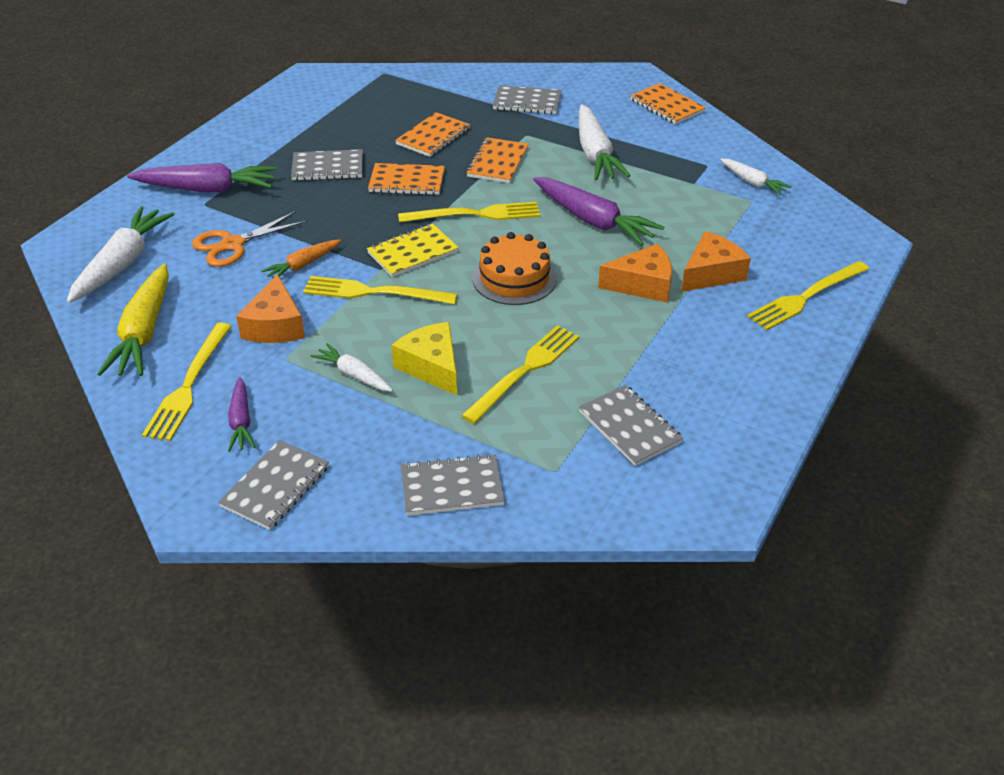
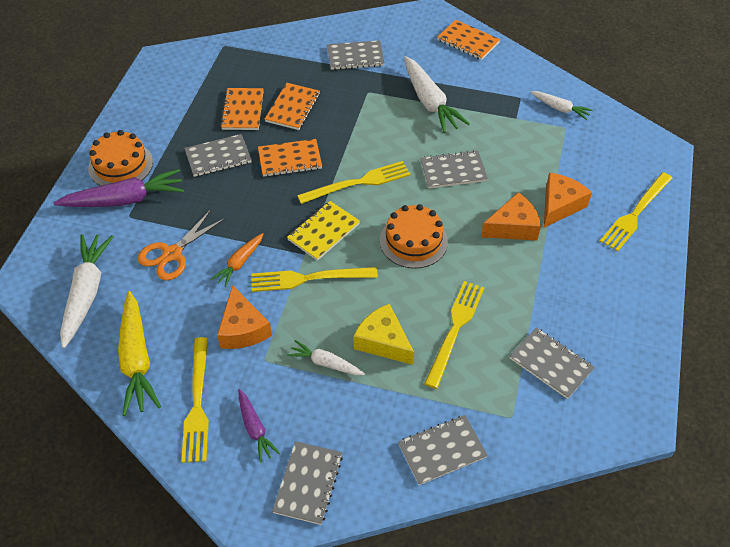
camera: 15 degrees left, 10 degrees up
(219, 159) = (120, 165): none -> orange cake
(497, 162) = (355, 125): orange notebook -> orange notebook (242, 110)
(593, 221) = (453, 171): purple carrot -> grey notebook

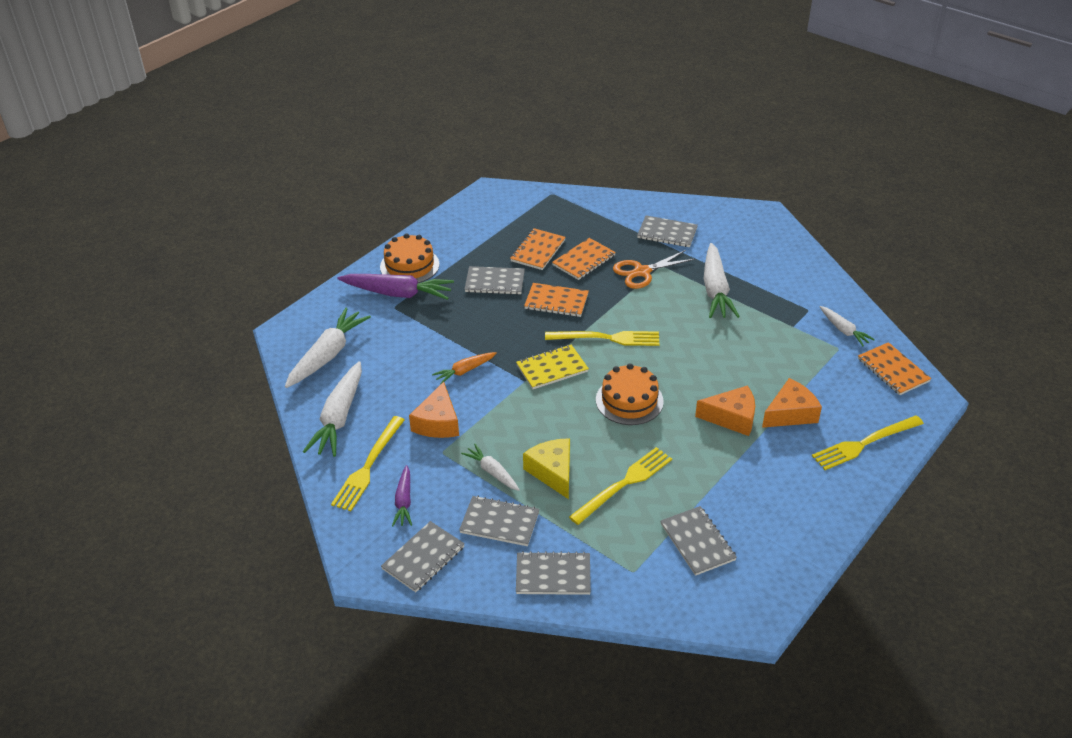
camera: 25 degrees right, 10 degrees down
(137, 359) = (339, 417): yellow carrot -> white carrot
(172, 254) = (413, 346): orange scissors -> orange scissors (642, 272)
(309, 278) = (517, 401): yellow fork -> none
(453, 171) = (702, 354): grey notebook -> grey notebook (499, 522)
(468, 41) = (785, 247): orange notebook -> orange notebook (893, 370)

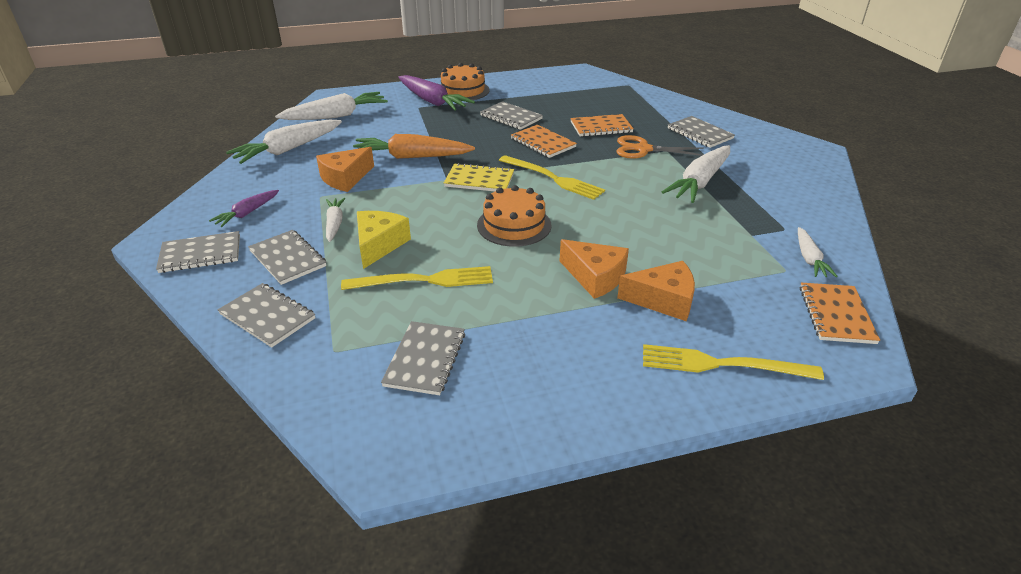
camera: 35 degrees right, 5 degrees down
(368, 466) = (260, 183): yellow fork -> none
(464, 371) = (411, 157): orange carrot -> orange carrot, size x1.80
(538, 251) = (571, 111): orange notebook -> none

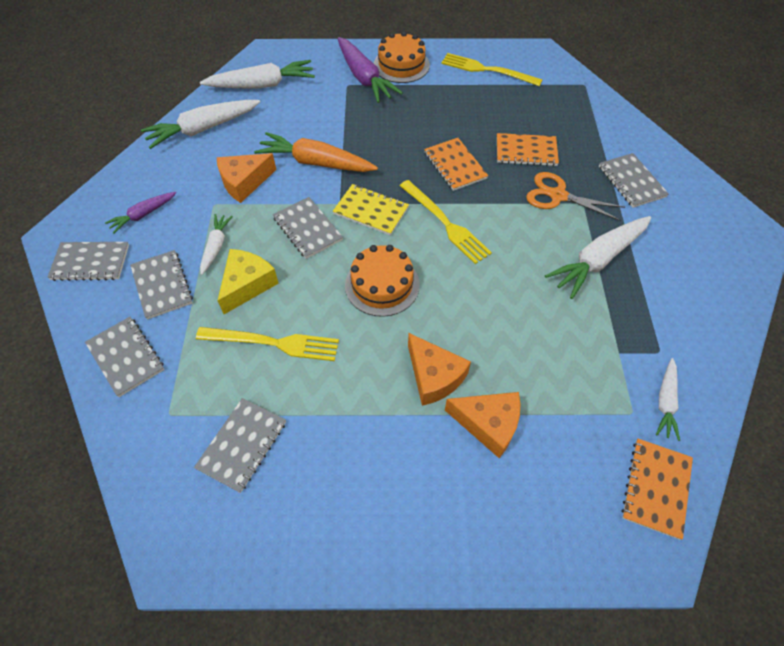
camera: 15 degrees right, 20 degrees up
(511, 117) = (436, 118): grey notebook -> grey notebook (307, 229)
(723, 364) = (510, 524): yellow fork -> yellow fork (487, 70)

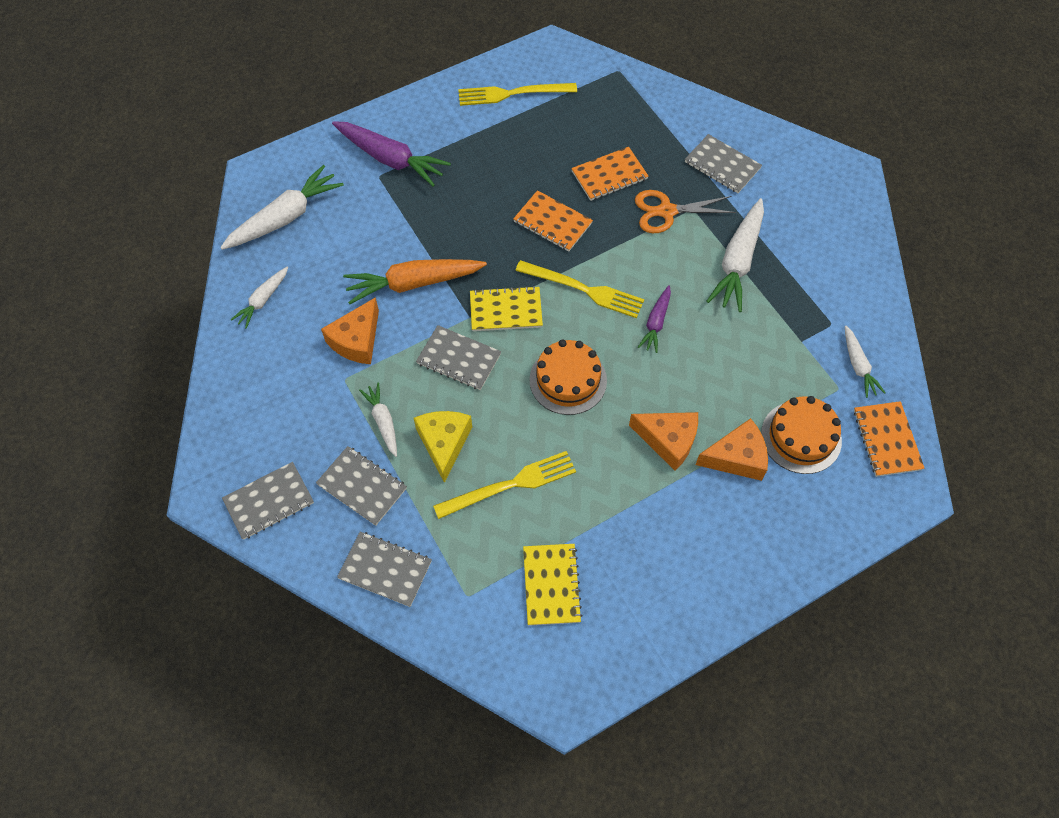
camera: 30 degrees left, 5 degrees up
(143, 215) = (280, 426): purple carrot -> purple carrot (656, 323)
(203, 129) = (263, 300): white carrot -> white carrot, size x0.56
(242, 445) = (551, 585): grey notebook -> yellow notebook
(401, 65) = (419, 125): orange cake -> orange cake (801, 437)

